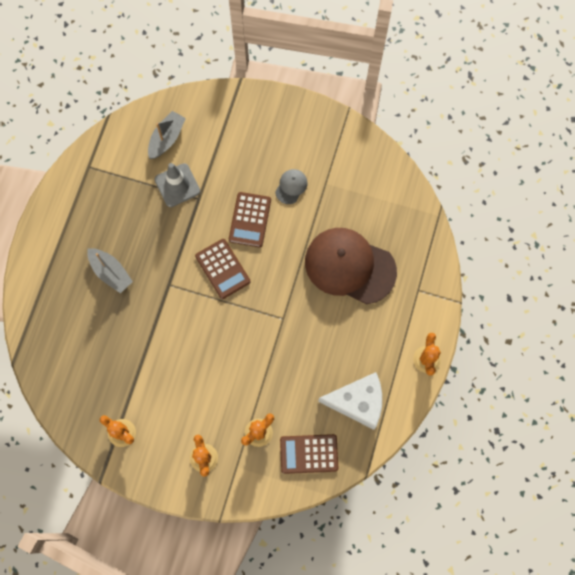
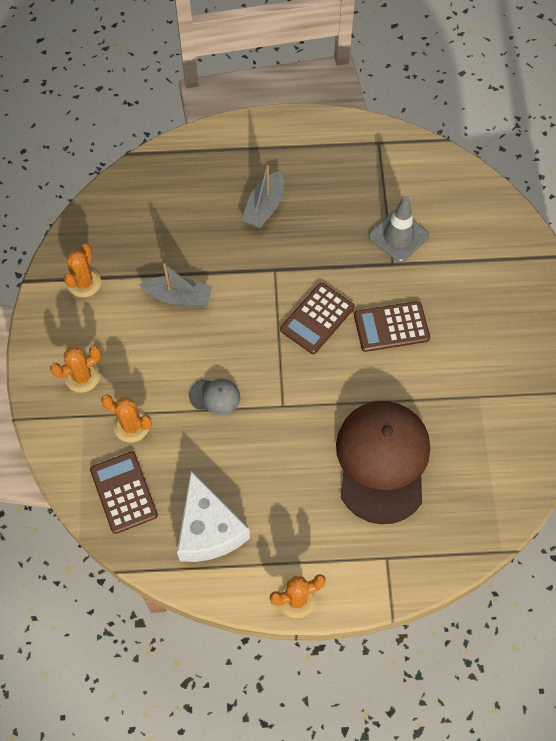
camera: 70 degrees right, 10 degrees down
(167, 139) = (450, 206): grey boat -> grey boat (178, 297)
(291, 186) = (455, 358): grey cap -> grey cap (215, 396)

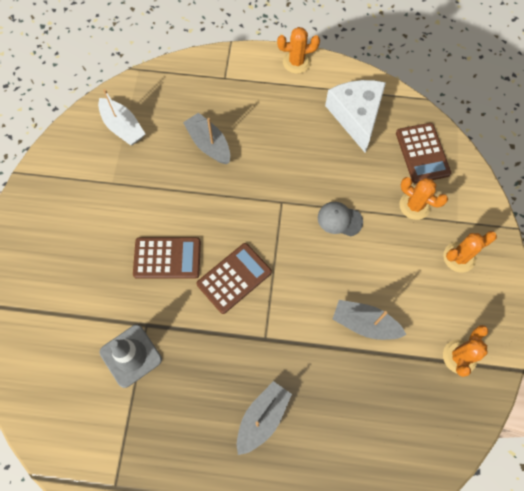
camera: 170 degrees left, 5 degrees up
(382, 461) = (209, 144): brown cap -> grey boat
(491, 466) = (123, 127): none -> white boat

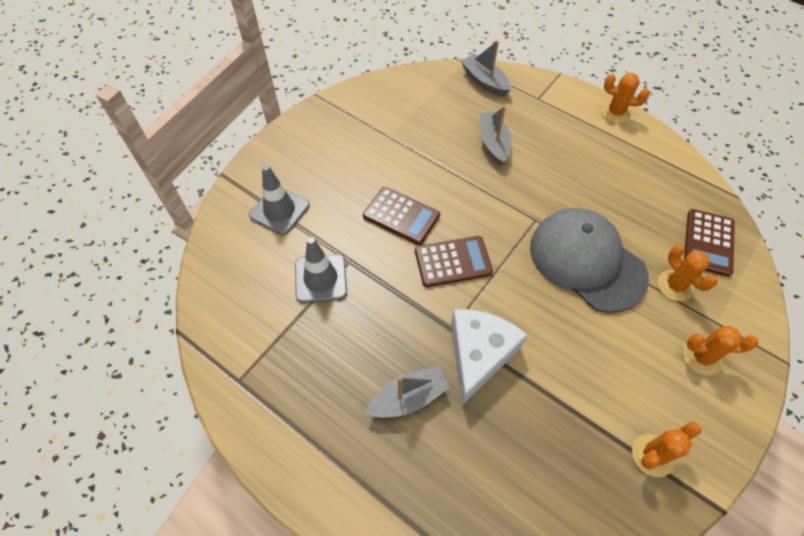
camera: 30 degrees right, 10 degrees down
(54, 311) = (279, 210): none -> grey traffic cone
(123, 127) = (424, 99): white boat -> none
(339, 219) = (586, 261): grey cap -> grey cap, size x2.42
(356, 116) = (652, 180): white cheese -> white cheese (479, 355)
(365, 323) = (562, 367): grey boat -> grey boat (484, 81)

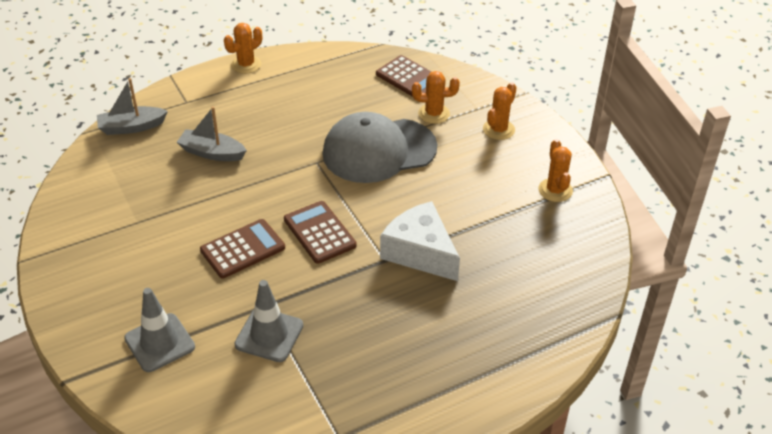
camera: 65 degrees left, 15 degrees down
(408, 398) = (431, 313): grey boat -> none
(453, 261) = (319, 232): brown calculator -> brown calculator turned 45 degrees counterclockwise

